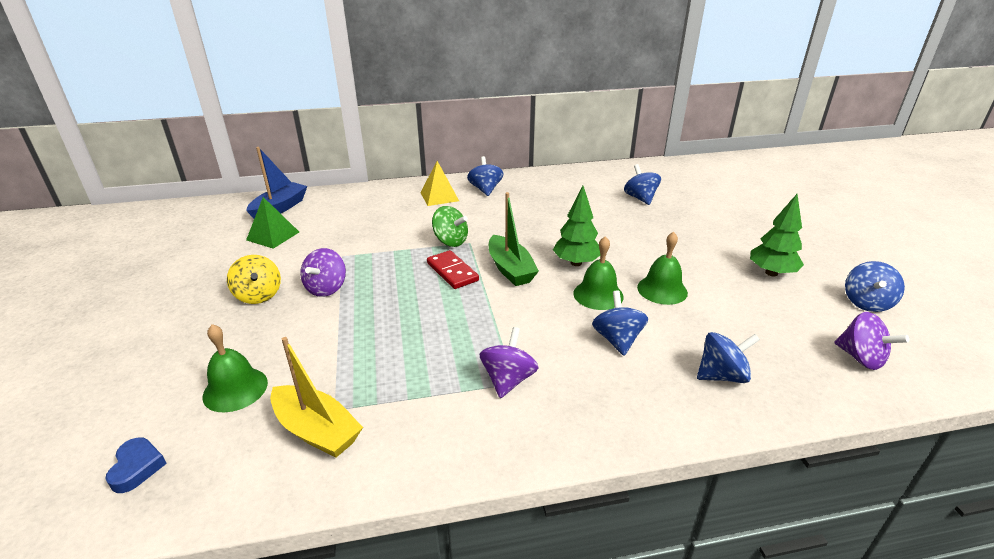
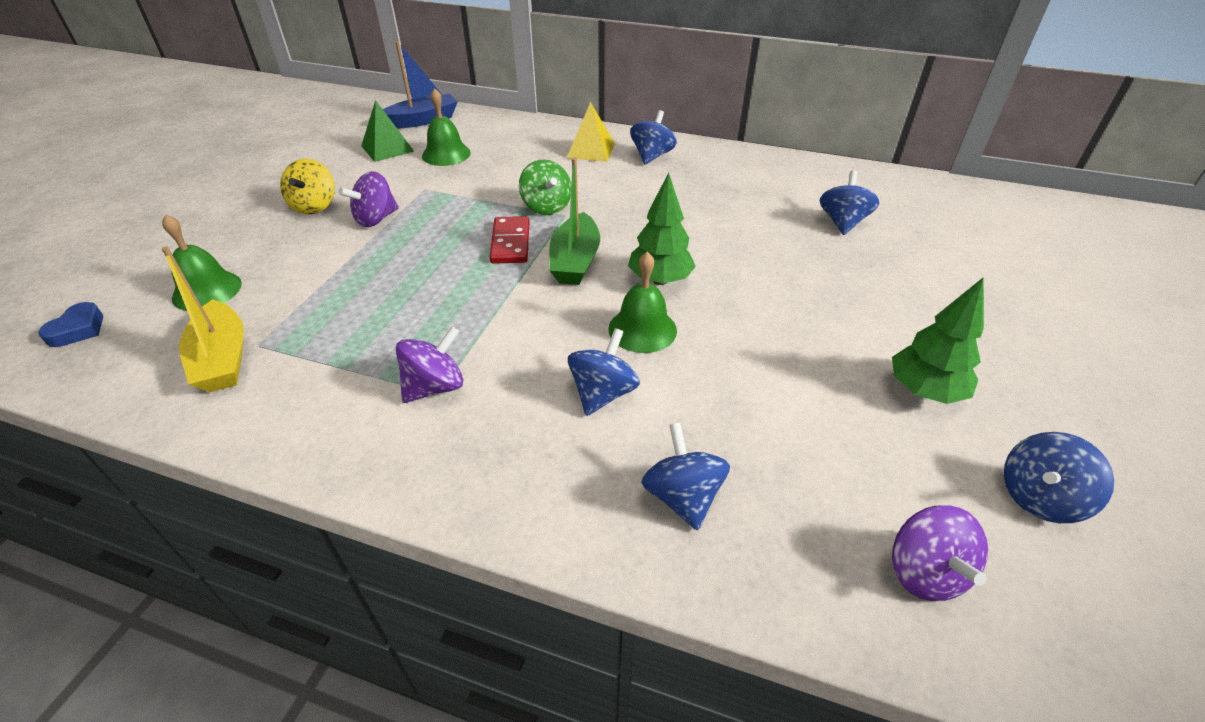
camera: 30 degrees right, 10 degrees up
(662, 290) = (732, 354): green bell -> green bell (446, 154)
(721, 375) = (682, 496): blue spinning top -> blue spinning top turned 120 degrees counterclockwise

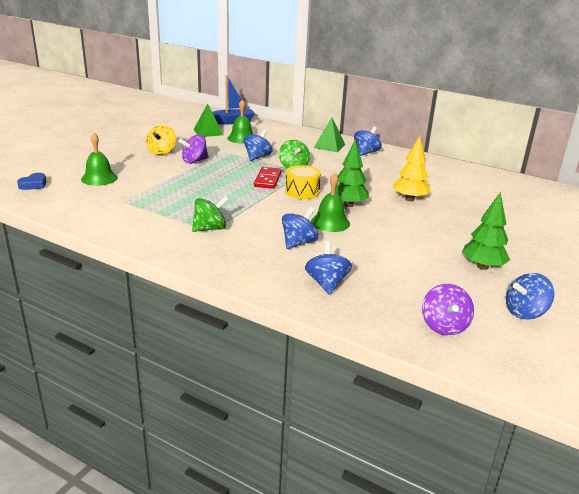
camera: 10 degrees right, 15 degrees down
(223, 359) = (104, 204): yellow boat -> none
(435, 387) = (210, 228): purple spinning top -> green spinning top
(575, 261) = (302, 191): green boat -> yellow drum
(591, 150) = (329, 146): yellow pyramid -> green pyramid
(752, 249) = (409, 199): none -> yellow tree
(842, 222) = (472, 195): blue spinning top -> blue spinning top (257, 157)

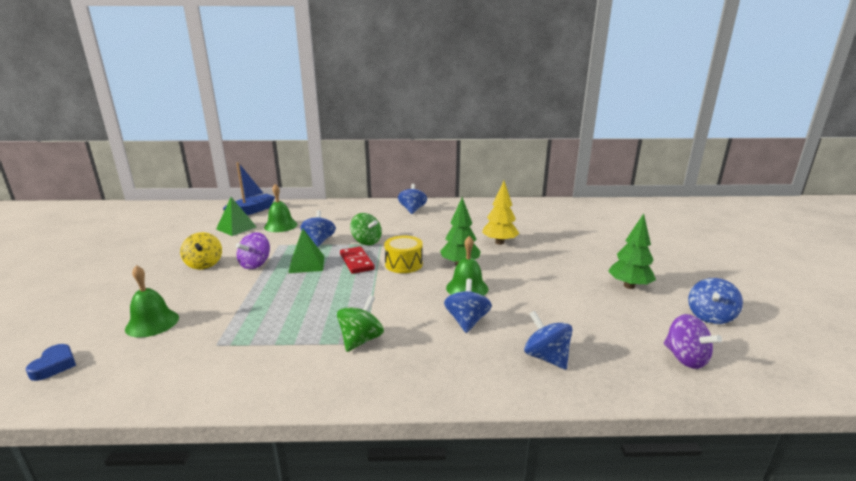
camera: 30 degrees left, 5 degrees down
(329, 146) = (374, 212): green pyramid -> green pyramid (306, 264)

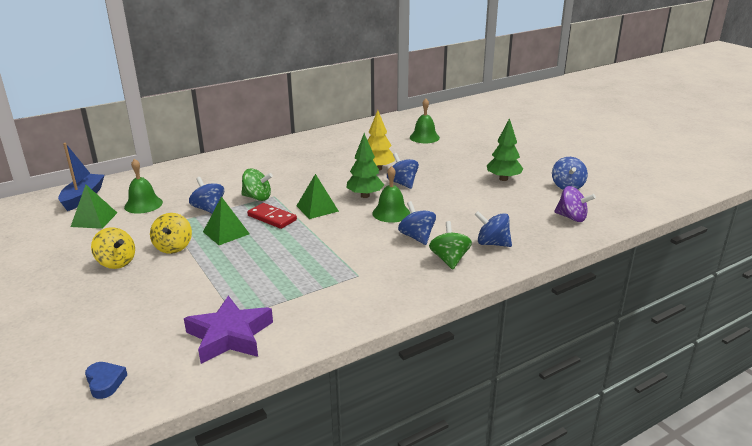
camera: 30 degrees left, 5 degrees up
(152, 323) = (146, 323): green bell -> green bell (424, 137)
(187, 361) = (230, 336): none -> purple star
(255, 264) = (173, 247): purple spinning top -> yellow spinning top
(361, 340) = (353, 274): green spinning top -> green spinning top (449, 259)
(403, 264) = (317, 208): yellow drum -> green pyramid
(412, 210) = (264, 156): blue spinning top -> blue spinning top (402, 183)

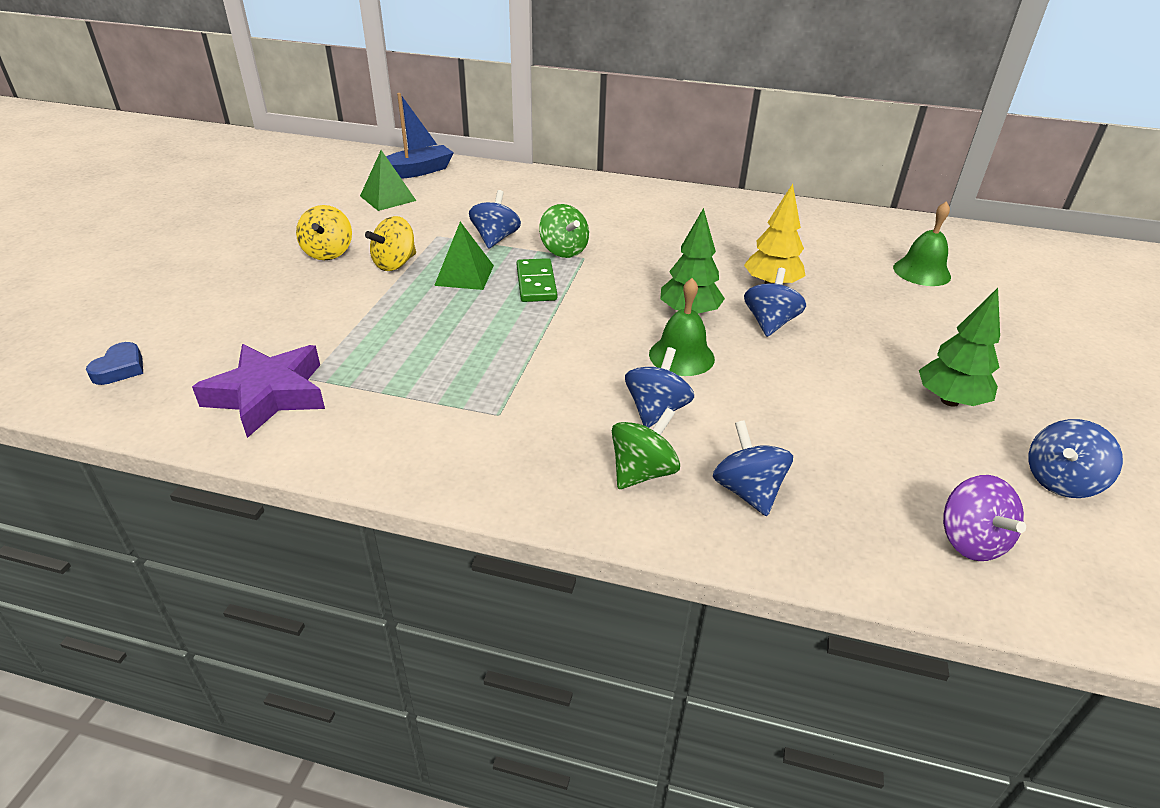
camera: 45 degrees right, 10 degrees up
(143, 204) = (450, 203): green bell -> none
(272, 218) = (536, 283): red domino -> green domino
(317, 208) = (603, 299): green pyramid -> none

